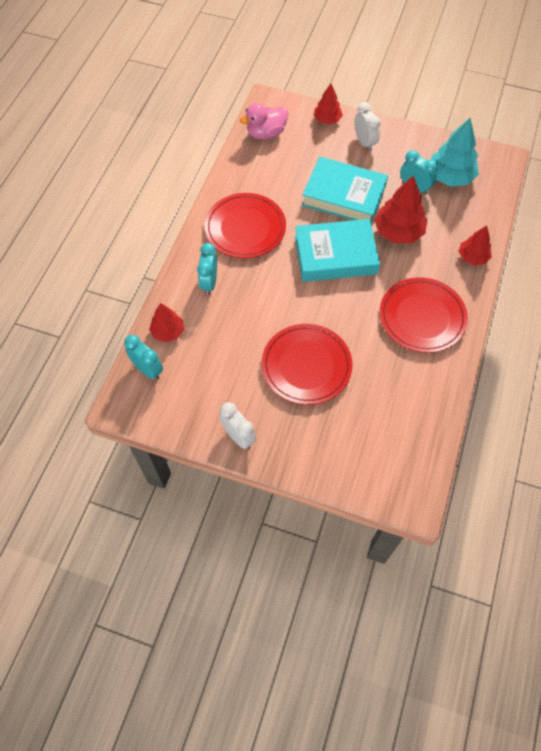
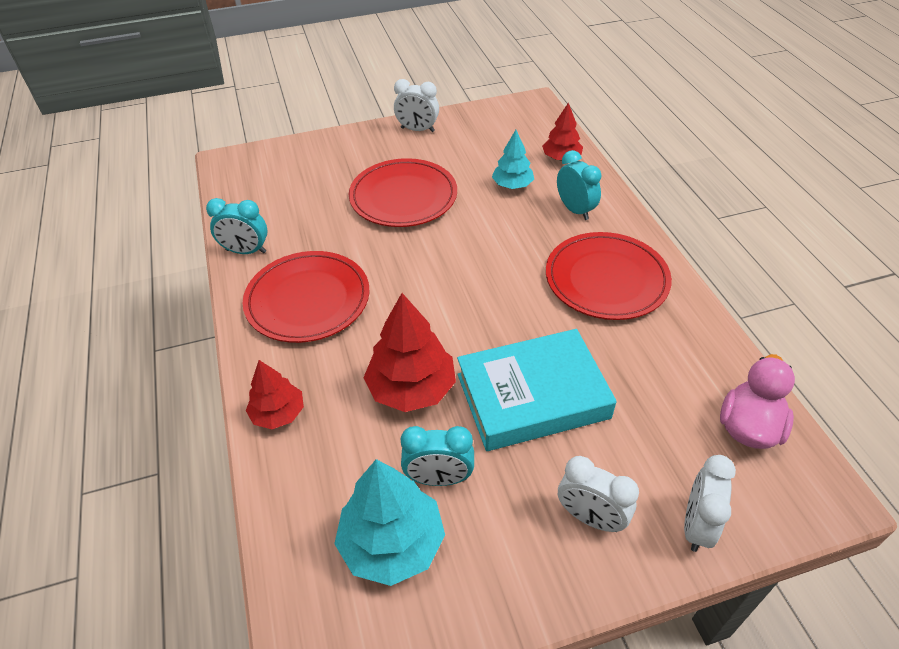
camera: 145 degrees right, 15 degrees down
(148, 369) = (543, 129): turquoise clock -> turquoise clock (246, 251)
(225, 328) = (512, 185): none -> turquoise tree
(327, 119) = (696, 525): red tree -> white clock
(335, 255) = (469, 310): turquoise book -> none

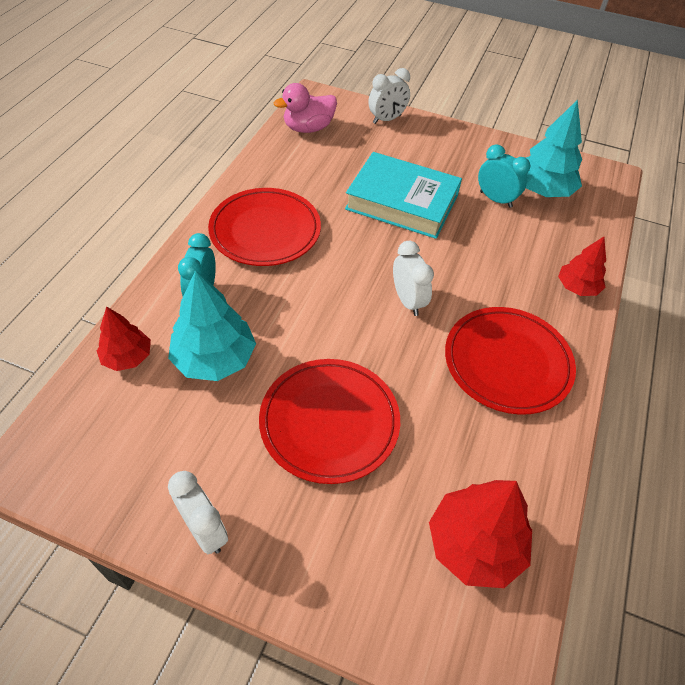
camera: 145 degrees left, 5 degrees up
(246, 251) = (541, 463): turquoise clock -> none
(412, 388) = (473, 249): red tree -> red tree (474, 544)
(512, 185) = (214, 359): turquoise tree -> turquoise tree, size x1.63
(590, 517) = (432, 146): white clock -> white clock (408, 301)

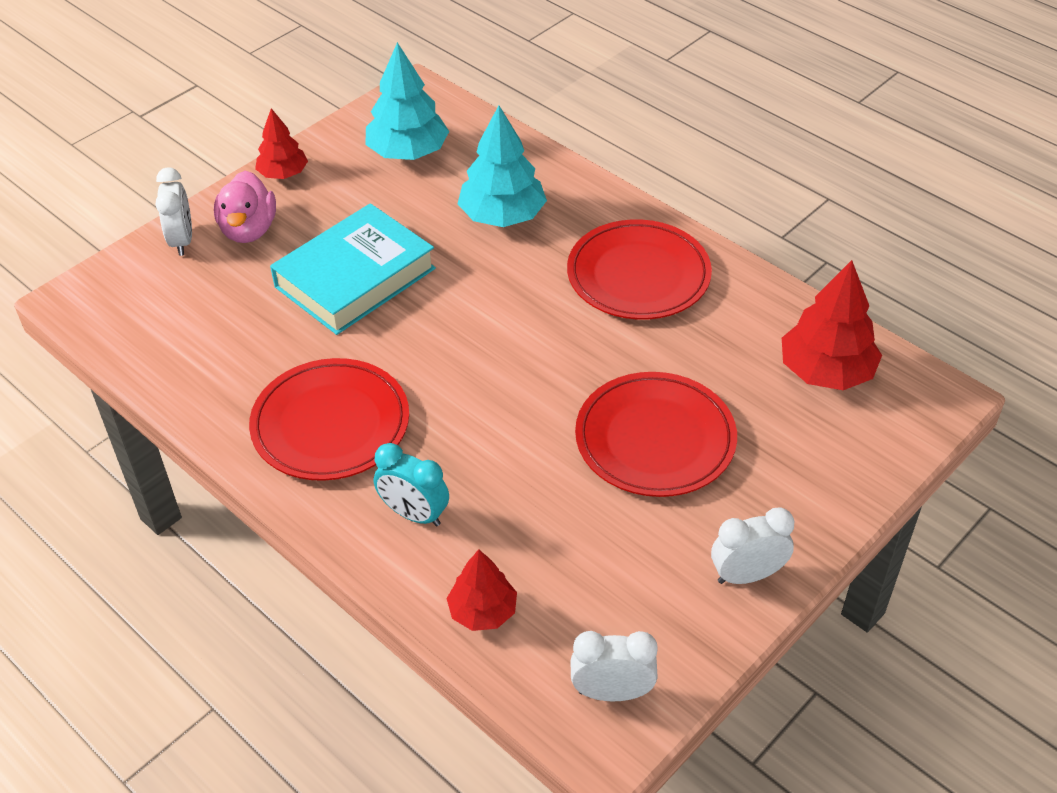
camera: 65 degrees left, 5 degrees down
(214, 359) = (524, 522): turquoise tree -> turquoise tree (502, 216)
(308, 128) = (144, 326): pink duck -> pink duck (249, 230)
(408, 301) = (519, 324): white clock -> white clock (612, 692)
(495, 199) = (399, 195): turquoise clock -> none
(577, 287) = (566, 185): red tree -> red tree (283, 174)

